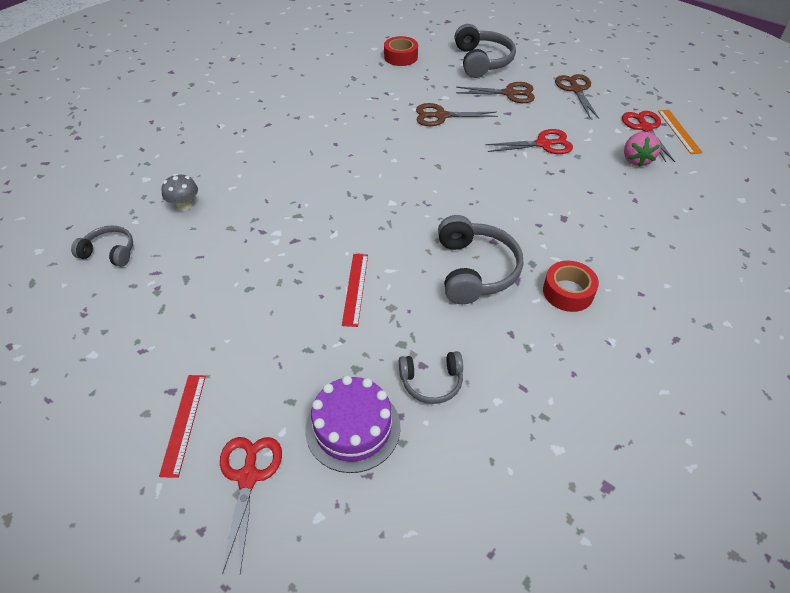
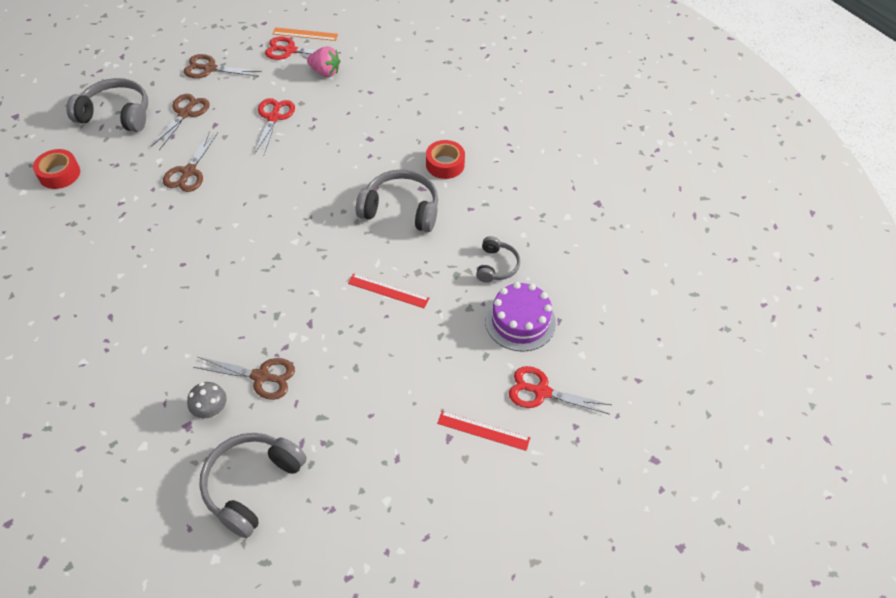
camera: 75 degrees left, 5 degrees up
(109, 252) = (252, 485): grey headphones -> grey headphones, size x1.71
(225, 225) = (261, 376): none -> brown scissors

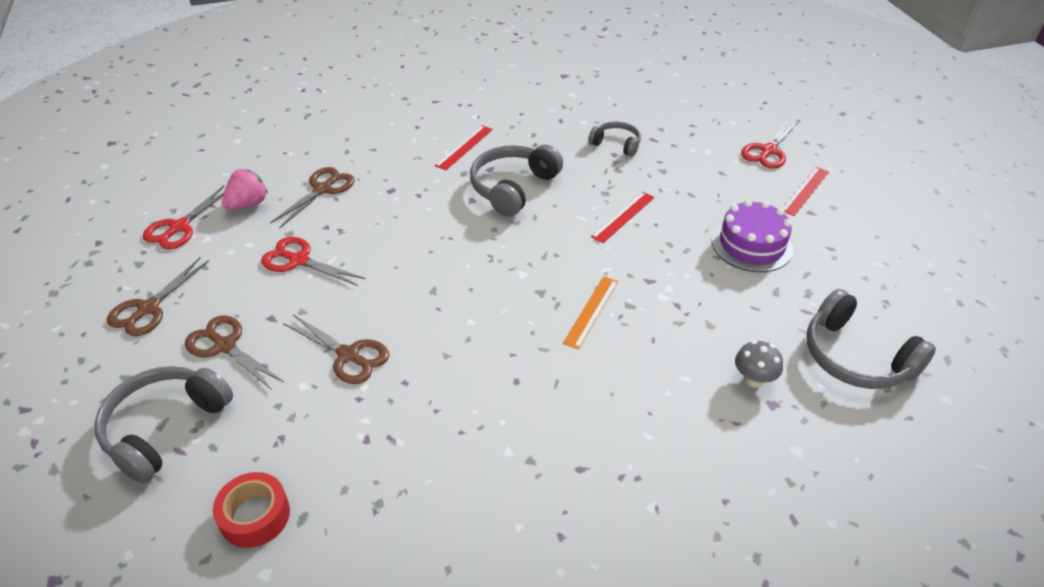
camera: 70 degrees left, 10 degrees down
(261, 376) = (714, 330): brown scissors -> brown scissors (322, 189)
(305, 34) = (159, 209): orange ruler -> orange ruler (591, 311)
(445, 164) = (464, 147): red tape -> red ruler
(520, 321) = (687, 145): purple cake -> purple cake (752, 245)

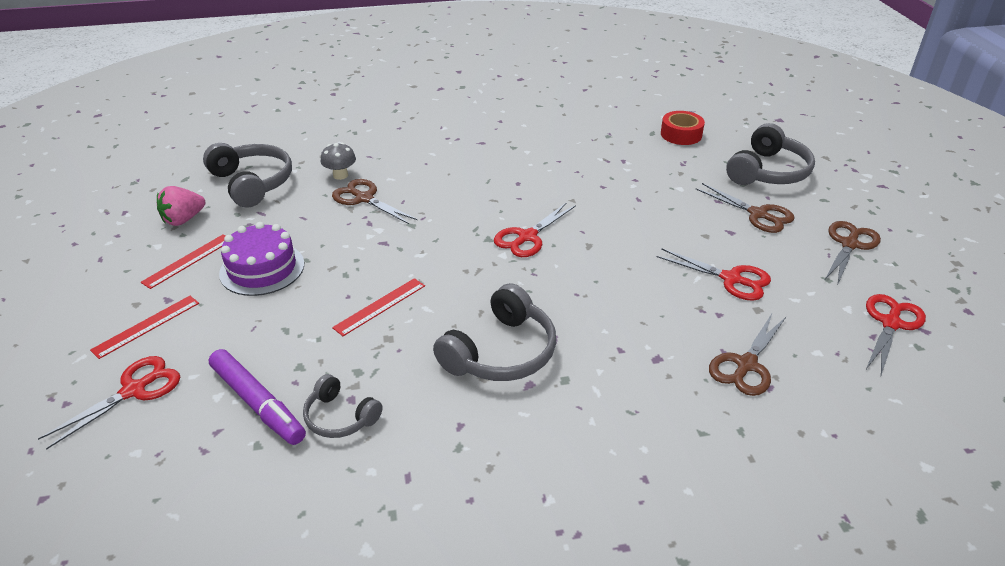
camera: 175 degrees left, 5 degrees down
(248, 204) = (830, 349): pink strawberry -> pink strawberry (183, 219)
(348, 355) = (652, 203): brown scissors -> brown scissors (364, 198)
(464, 147) = (565, 426): red ruler -> red ruler (188, 261)
(499, 297) = (527, 237): none -> red scissors
(591, 311) = (446, 222): orange ruler -> none
(677, 148) = (257, 403): none -> purple marker

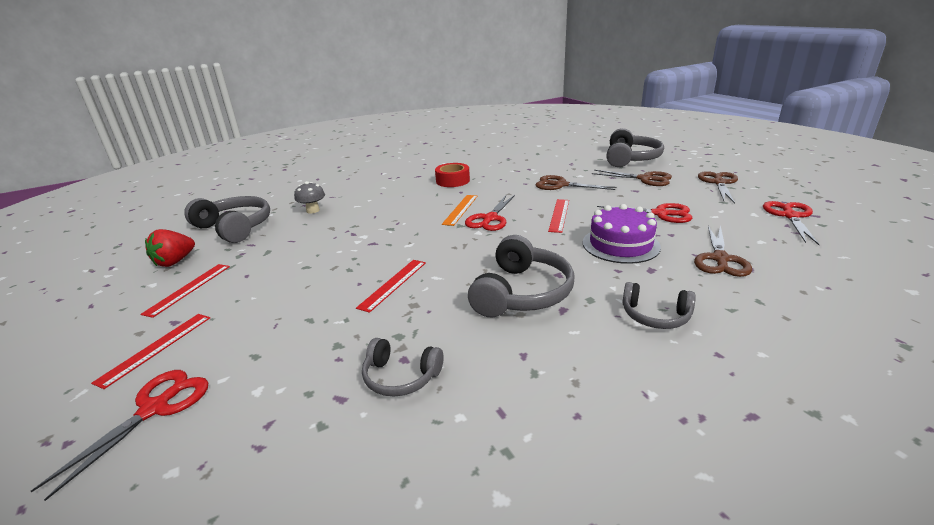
camera: 15 degrees left, 10 degrees down
(183, 219) = (175, 262): pink strawberry -> red strawberry
(257, 403) = (305, 386): purple marker -> none
(262, 268) = (266, 280): purple cake -> purple cake (620, 244)
(364, 198) = (341, 220): brown scissors -> brown scissors (561, 185)
(502, 213) = (460, 209): none -> orange ruler
(610, 251) = (559, 215): none -> red ruler
(616, 418) = (655, 316): none -> grey headphones
(681, 134) = (557, 151): red tape -> red tape (452, 181)

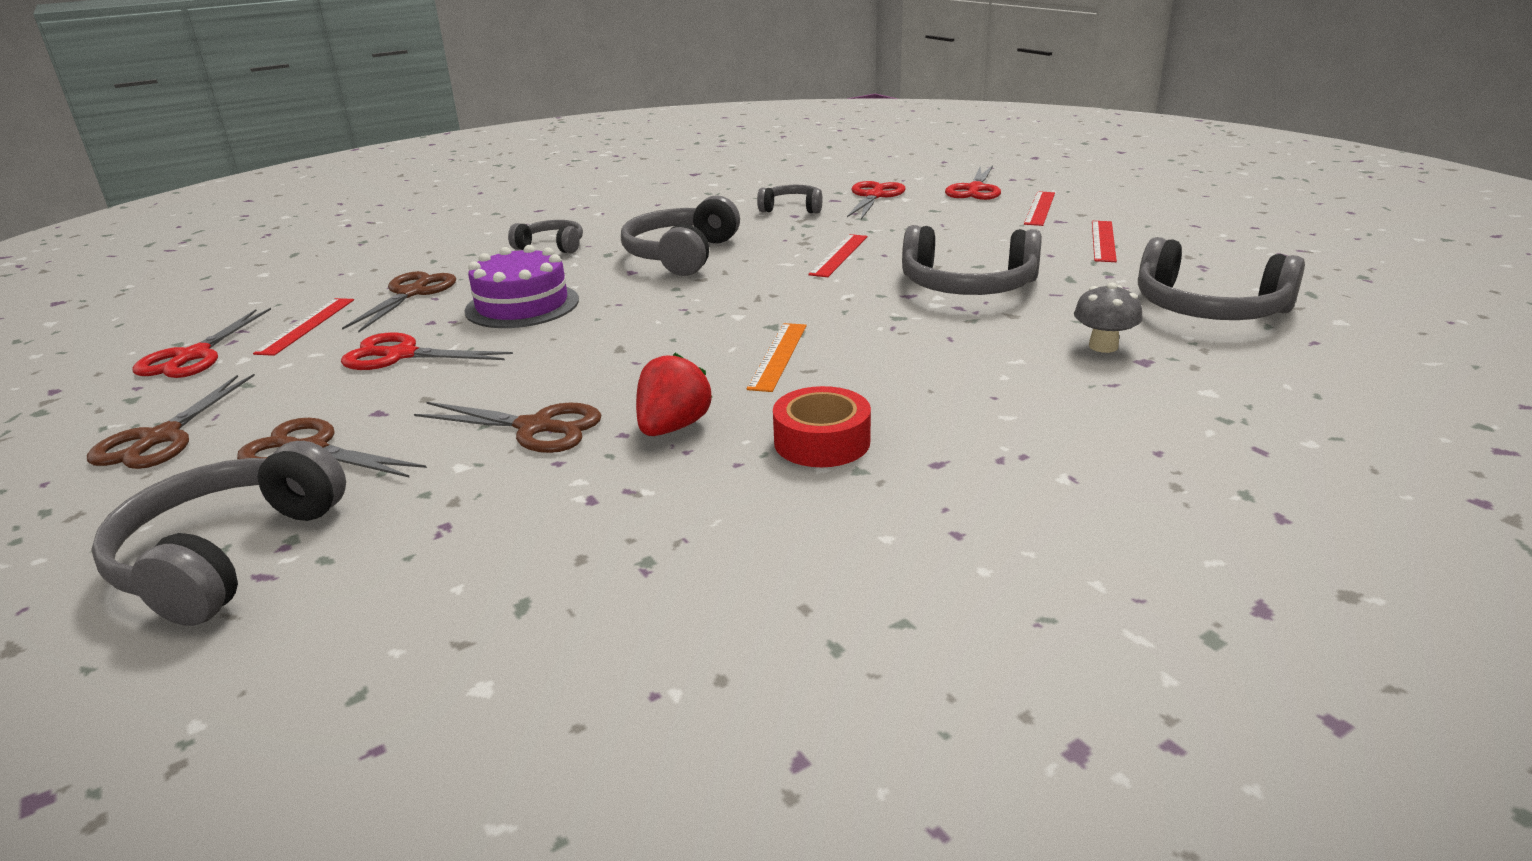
camera: 175 degrees right, 0 degrees up
(175, 262) = (1195, 262): red strawberry -> red strawberry (673, 427)
(332, 248) = (967, 286): none -> grey headphones
(490, 219) = (717, 338): red scissors -> red scissors (874, 196)
(559, 215) = (585, 349): red ruler -> red ruler (306, 326)

